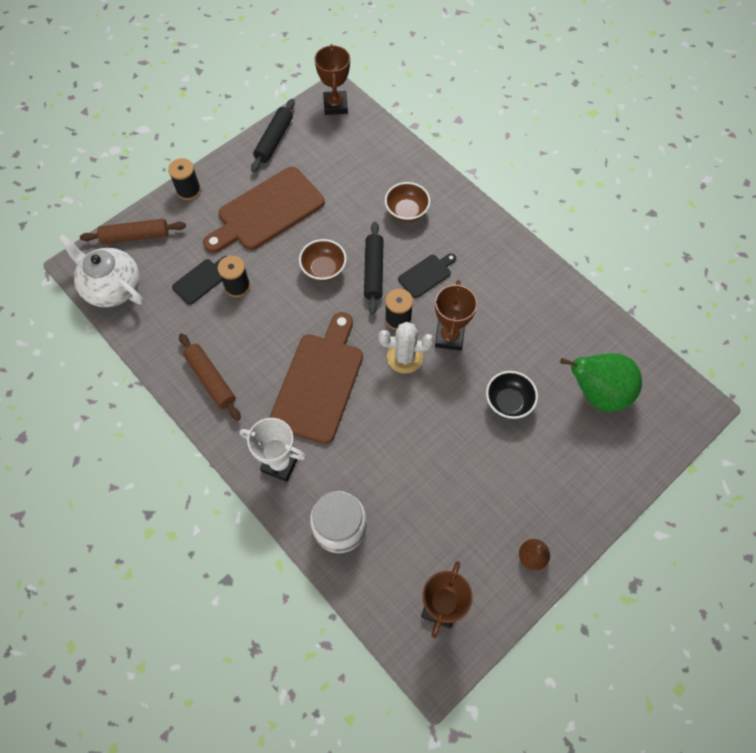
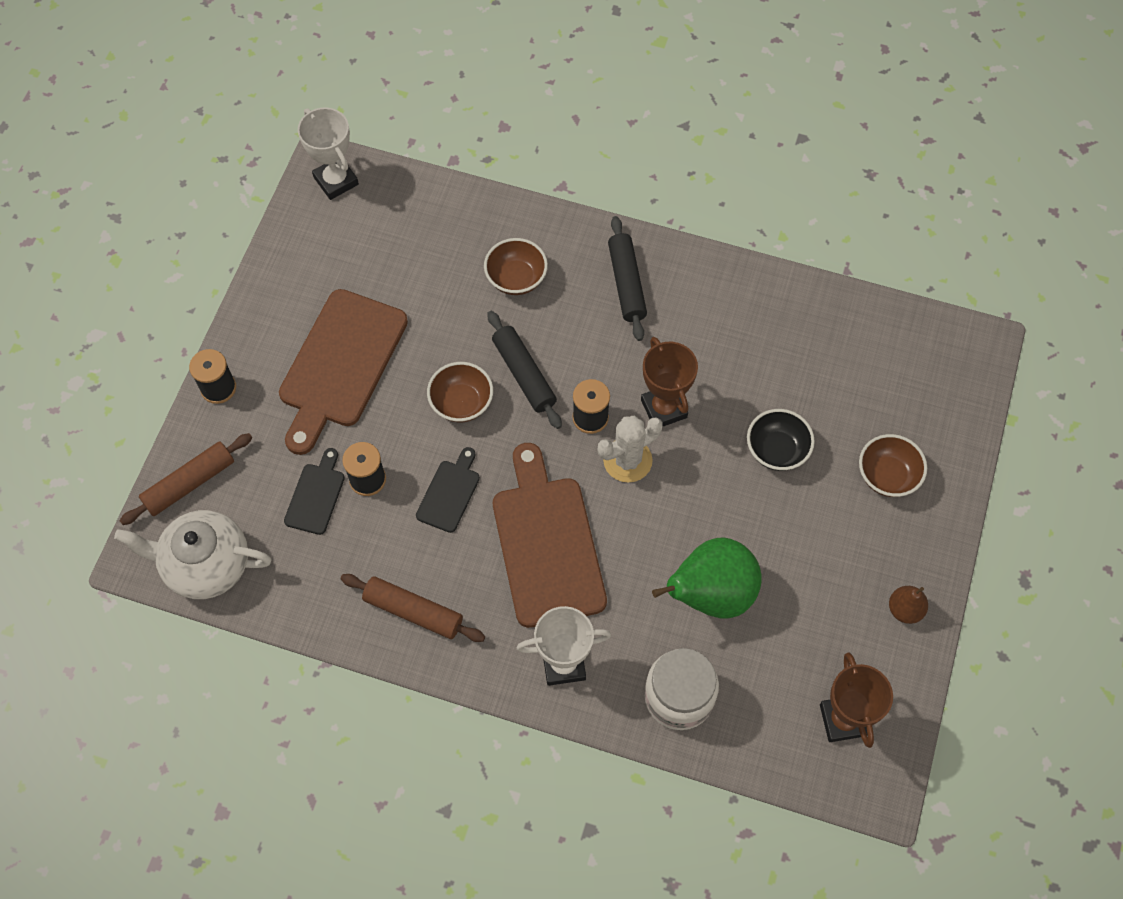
camera: 30 degrees left, 0 degrees up
(274, 140) = (286, 265): black rolling pin -> black rolling pin (626, 283)
(335, 105) = (336, 181): brown trophy -> white trophy
(426, 275) = (590, 346): black cutting board -> black cutting board (449, 493)
(575, 459) = (887, 476): none -> brown bowl
(597, 393) = (866, 387): green pear -> green pear (711, 594)

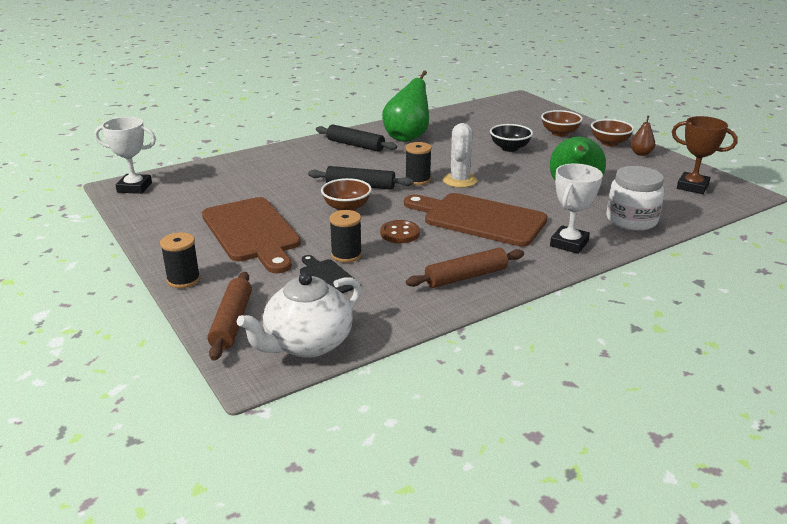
camera: 50 degrees left, 35 degrees down
(449, 493) = (400, 233): black cutting board -> brown button
(516, 278) = (299, 167): brown bowl -> brown bowl (609, 143)
(664, 408) = (443, 162): brown trophy -> none
(702, 318) = (407, 137): none -> green pear

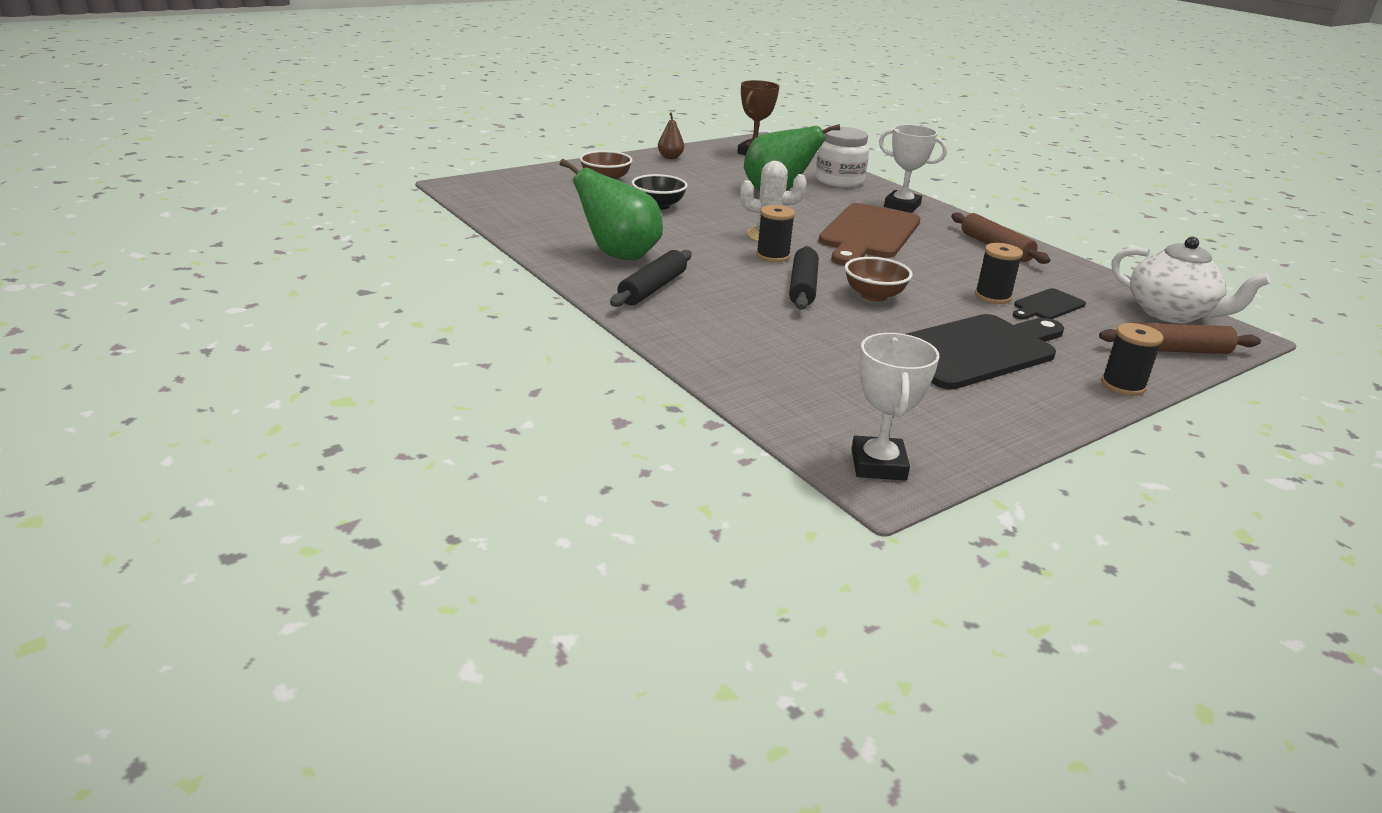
camera: 95 degrees left, 0 degrees up
(252, 232) = (975, 350): brown cutting board -> black cutting board
(400, 233) = (925, 270): brown button -> none
(609, 143) = (638, 164): brown bowl -> none

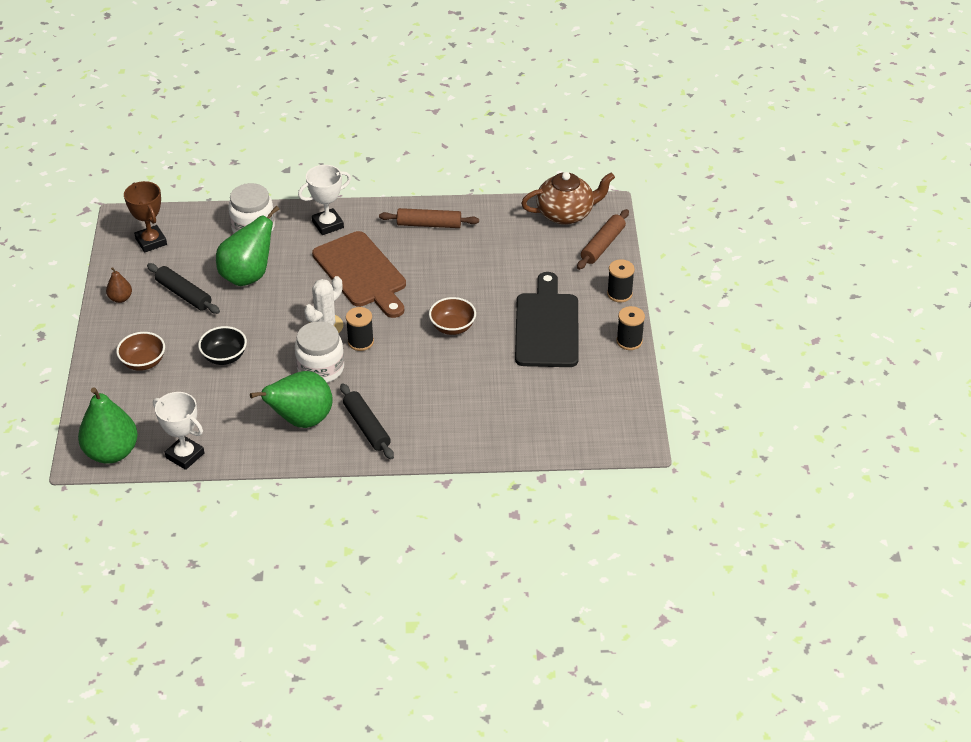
camera: 55 degrees left, 15 degrees up
(476, 193) = (111, 452): none -> green pear
(705, 247) = (320, 368): none -> white jar
(802, 287) = (417, 354): black rolling pin -> black rolling pin (183, 294)
(878, 465) = (622, 435): white trophy -> white trophy (185, 455)
(993, 296) = (492, 274): black spool -> black spool (629, 341)
(1047, 306) = (520, 259): black cutting board -> none
(1171, 313) = (566, 214): white teapot -> brown teapot

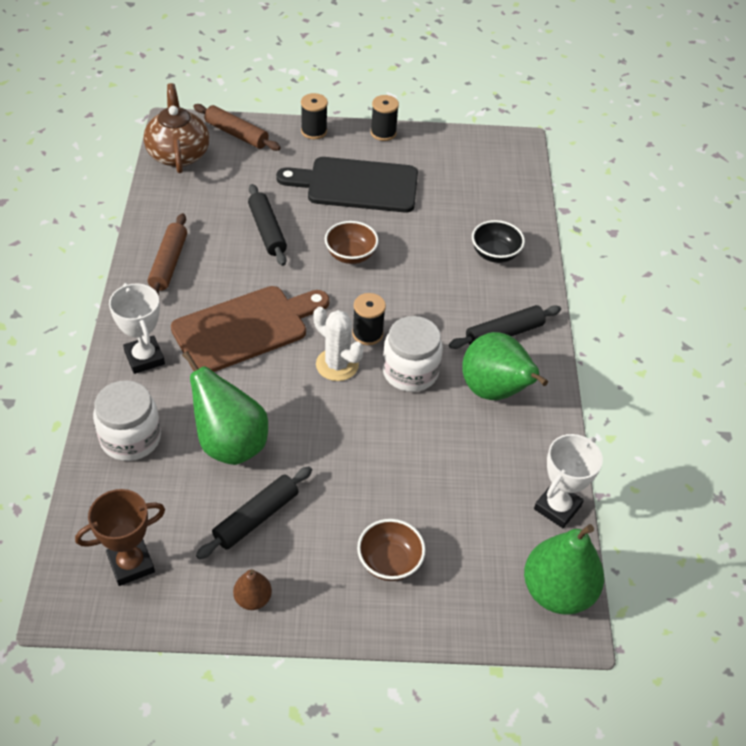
camera: 90 degrees left, 5 degrees up
(224, 357) = (384, 468): black bowl -> black bowl (495, 254)
(476, 275) = (267, 231): none -> black rolling pin

